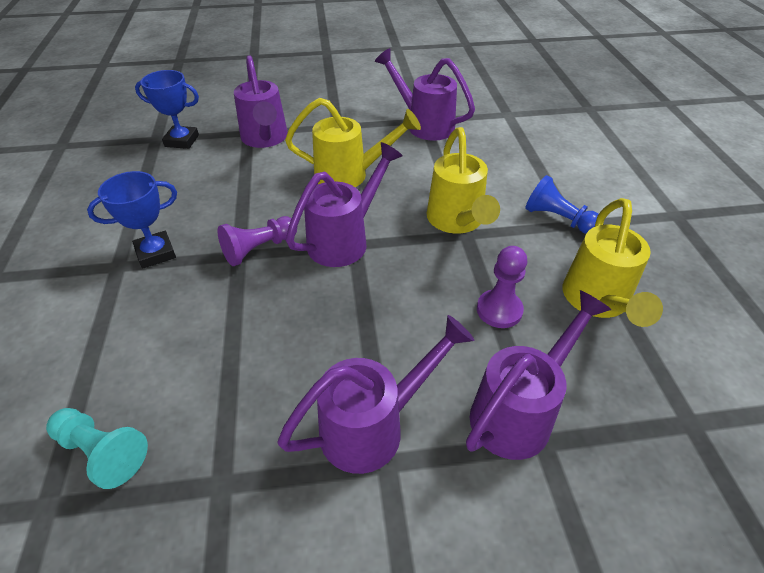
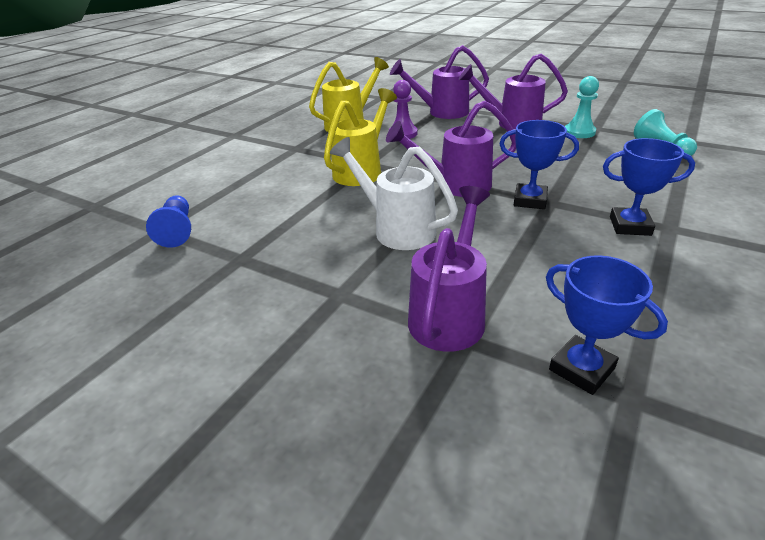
camera: 140 degrees left, 10 degrees down
(246, 447) = (579, 132): none -> turquoise pawn
(259, 249) = (530, 200): purple pawn -> blue trophy
(350, 175) = (396, 228): yellow watering can -> white watering can
(424, 124) = (250, 252): purple watering can -> none
(558, 219) = (298, 152): blue pawn -> blue pawn (177, 230)

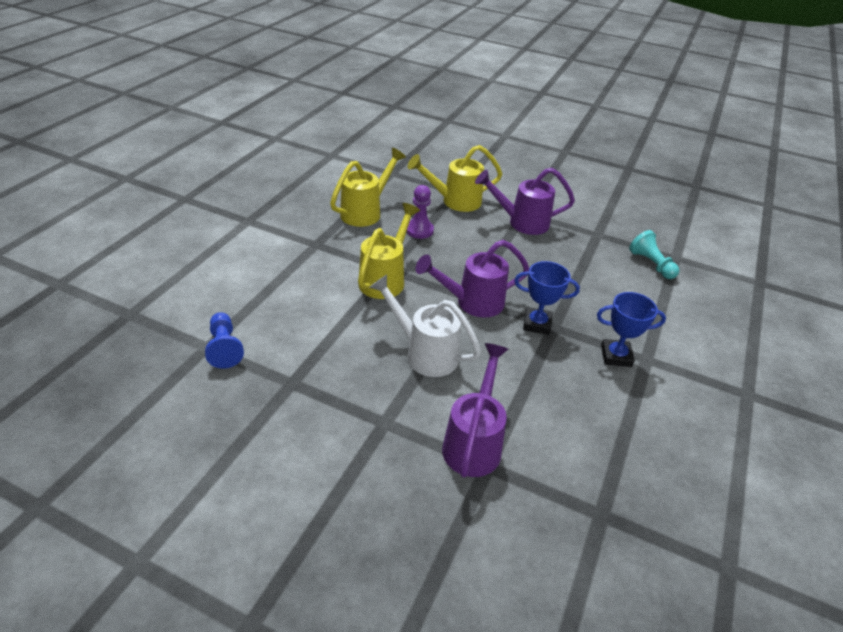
camera: 10 degrees left, 5 degrees up
(441, 112) = (454, 201): purple watering can -> yellow watering can
(579, 132) = (583, 239): turquoise pawn -> none
(581, 369) = (569, 491): blue trophy -> none

